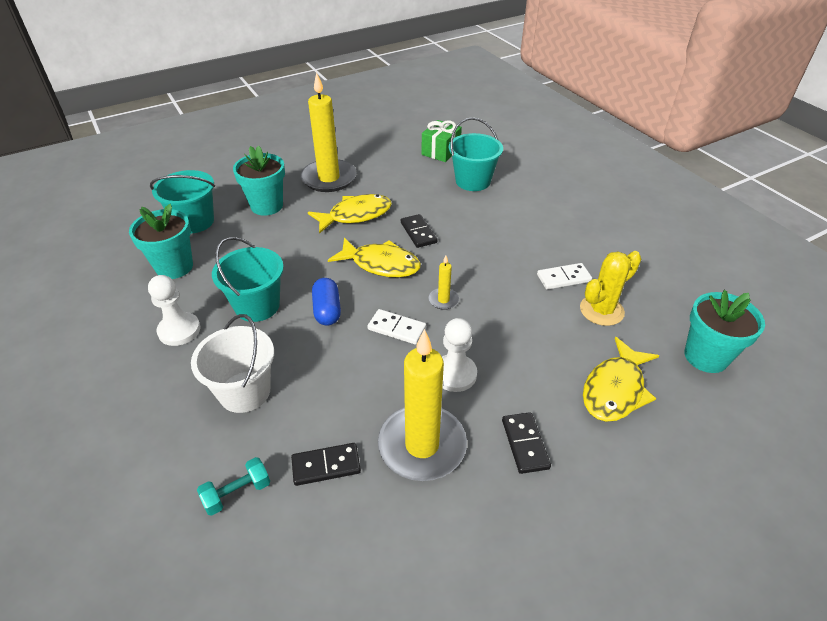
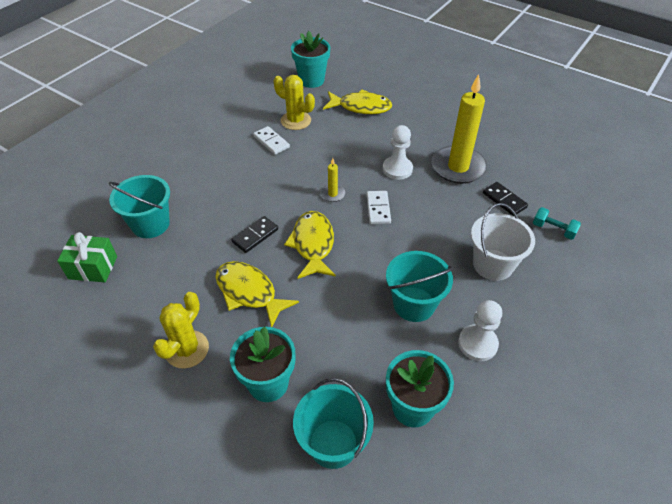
camera: 115 degrees left, 5 degrees up
(327, 310) = (387, 255): blue capsule -> none
(329, 178) = (187, 349): yellow candle -> yellow cactus
(525, 444) = (424, 131): black domino -> none

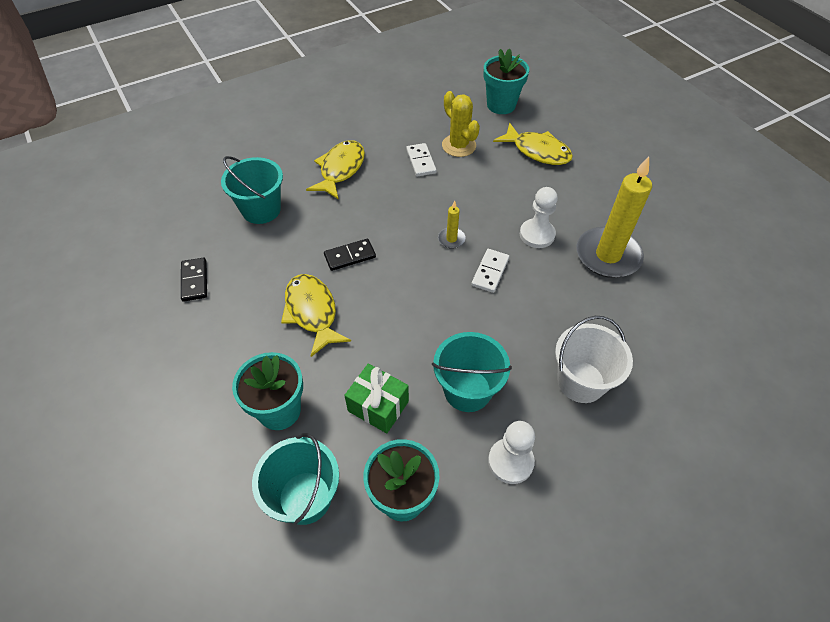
camera: 25 degrees right, 5 degrees up
(93, 267) = (190, 234): green gift -> green gift (378, 406)
(187, 349) = (227, 346): yellow cactus -> none
(313, 244) = (400, 286): yellow fish -> yellow fish (340, 169)
(504, 200) = (640, 312): black domino -> black domino (195, 281)
(553, 230) = (679, 369): turquoise dumbbell -> none

